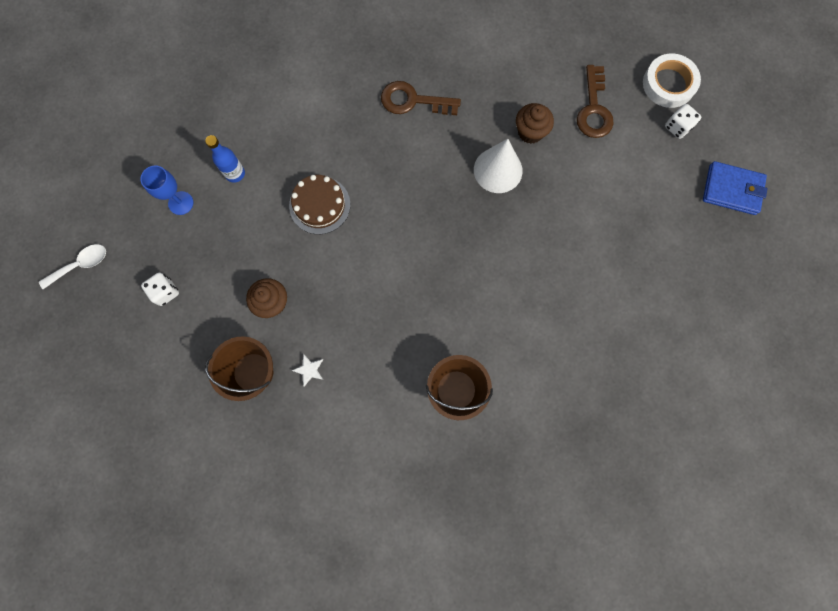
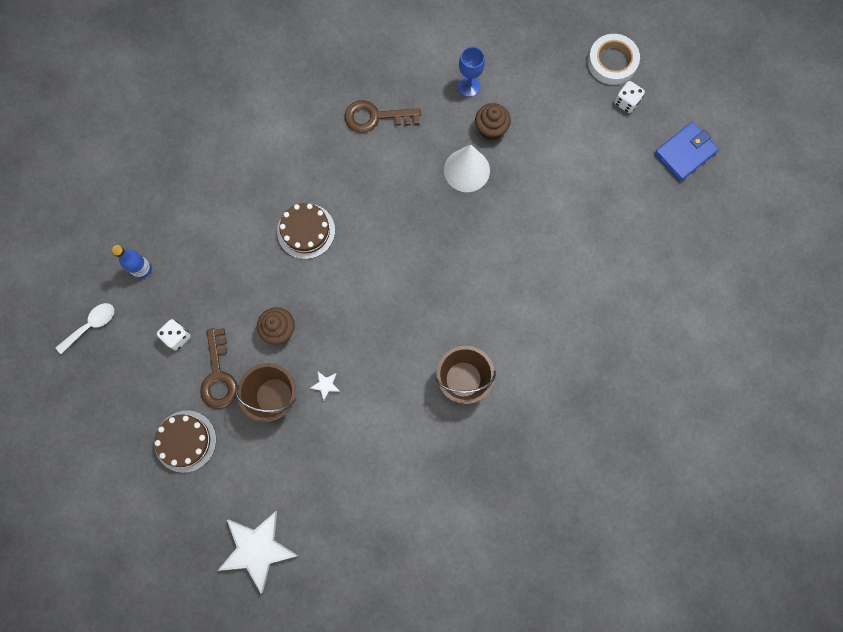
camera: 10 degrees left, 0 degrees up
(151, 403) = (185, 441): none -> brown cake
(181, 203) = (174, 251): blue goblet -> blue goblet (469, 86)
(203, 534) = (257, 549): none -> white star
(235, 173) = (220, 214): blue bottle -> blue bottle (142, 269)
(594, 109) = (546, 97): brown key -> brown key (218, 375)
(732, 190) = (684, 153): blue wallet -> blue wallet turned 45 degrees counterclockwise

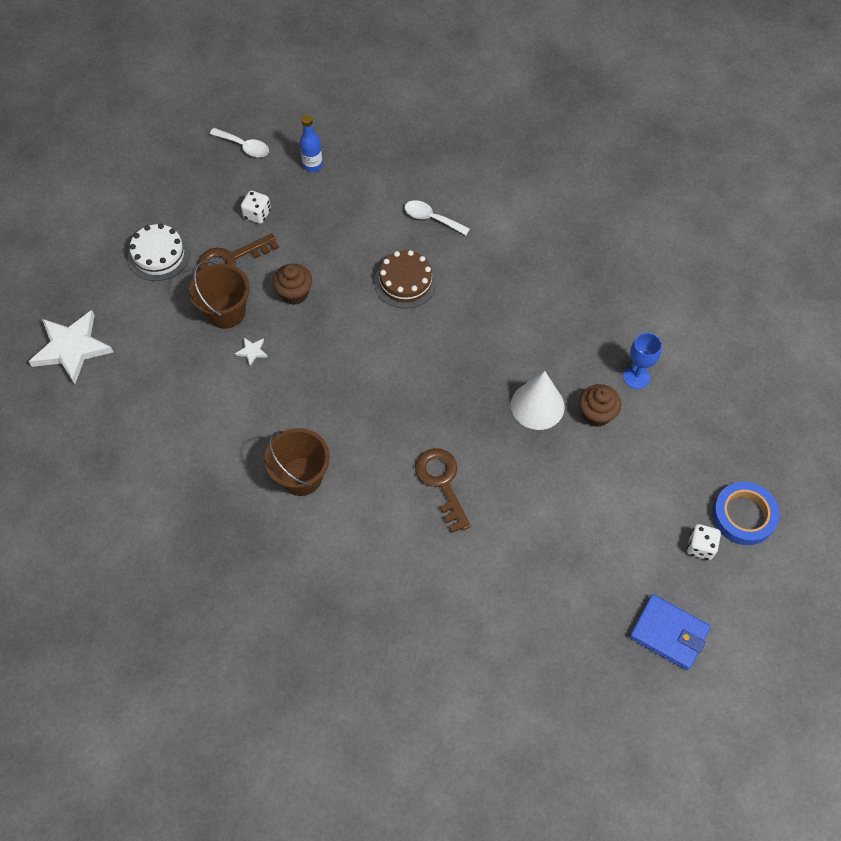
camera: 70 degrees right, 15 degrees down
(185, 441) = (159, 255): brown cake -> white cake
(248, 185) = (432, 218): none -> white spoon
(375, 117) = (556, 301): brown key -> brown key (442, 483)
(612, 62) = (743, 516): white tape -> blue tape

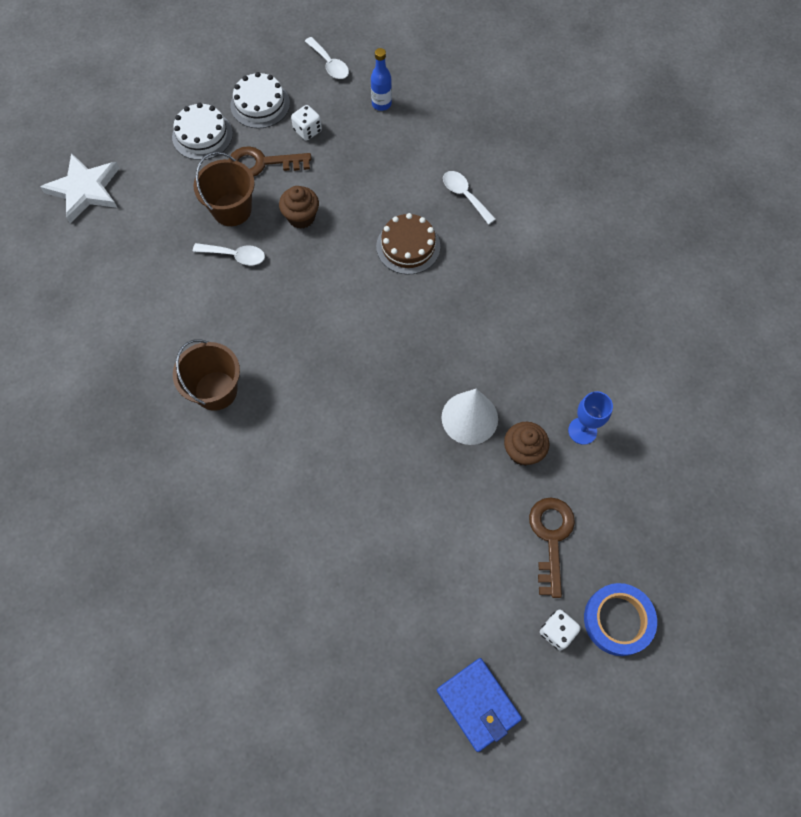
camera: 25 degrees right, 5 degrees up
(199, 207) = (260, 104): none -> white cake
(252, 351) = (235, 256): white star -> white spoon
(442, 483) = (339, 453): brown key -> brown key (551, 537)

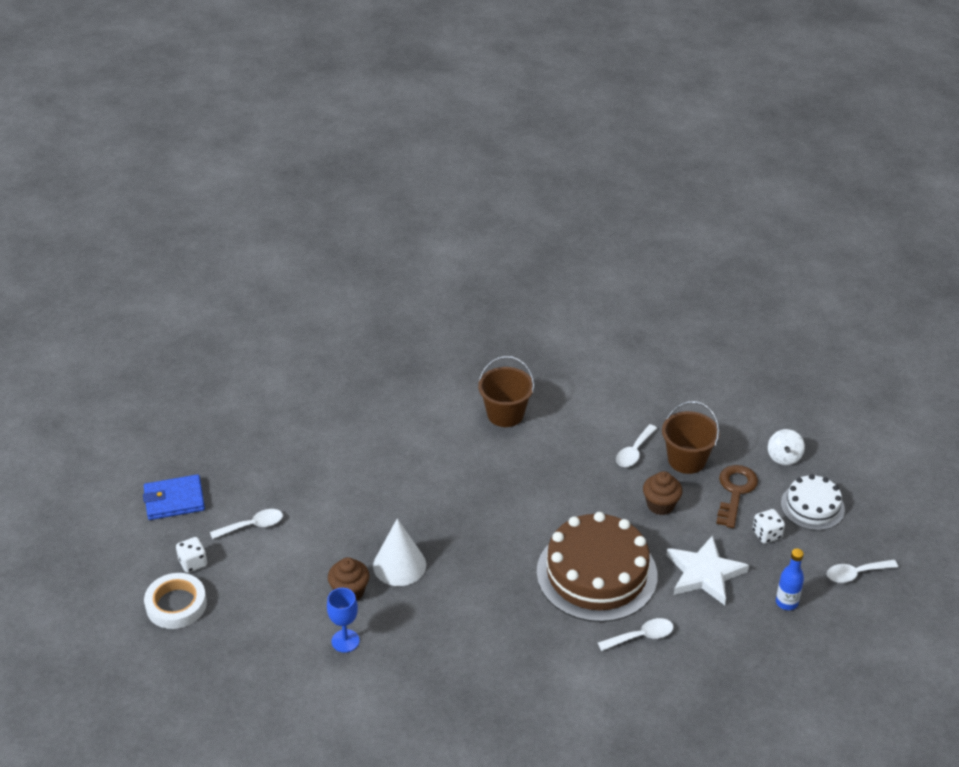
camera: 110 degrees right, 25 degrees down
(85, 190) = (743, 372): white star -> white star (704, 573)
(202, 135) = (784, 457): white cake -> white spinning top
(408, 246) = (596, 573): brown cake -> brown cake, size x1.83
(479, 591) = (252, 526): none -> white spoon
(551, 537) = (266, 585): brown key -> none
(618, 620) = (176, 604): blue tape -> white tape

